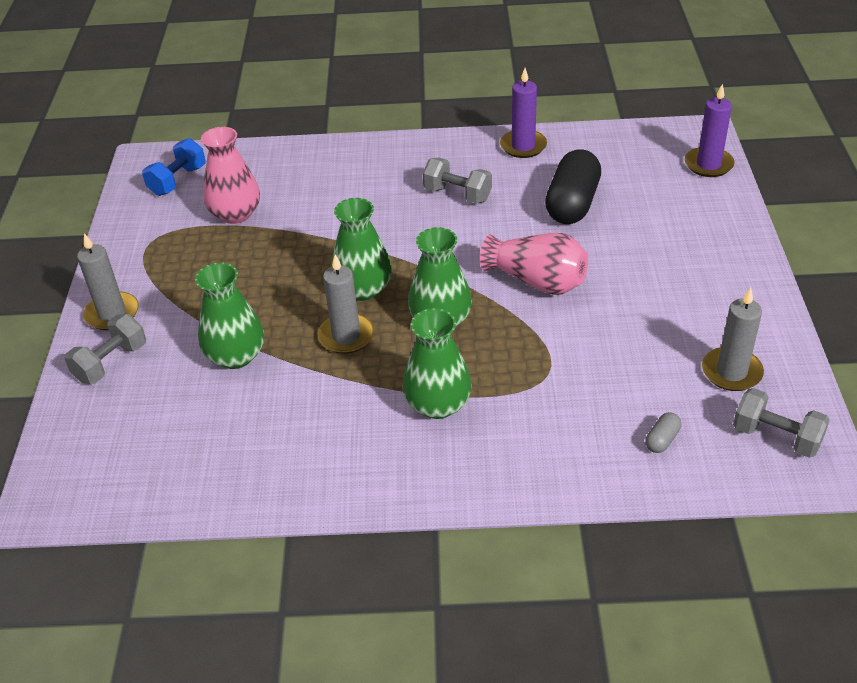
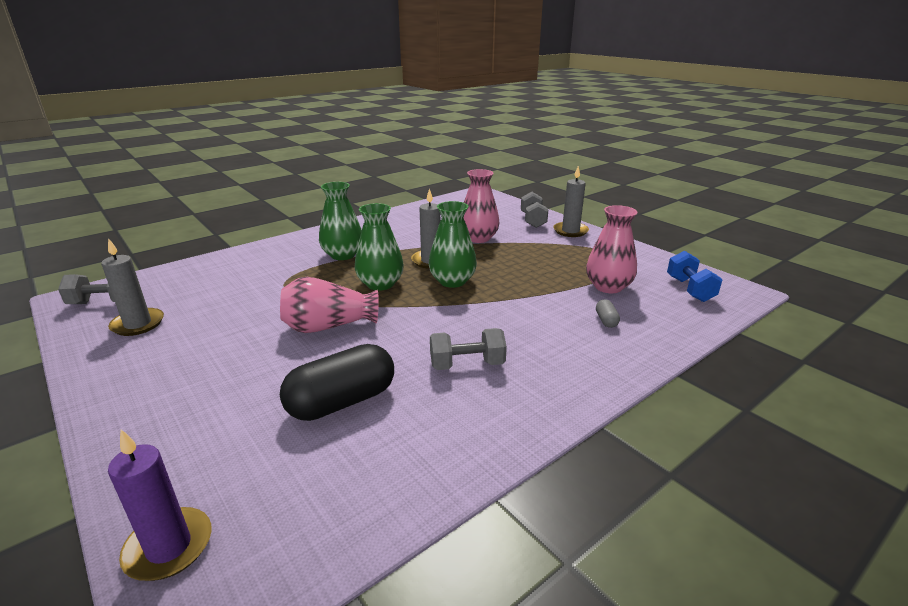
camera: 140 degrees right, 15 degrees down
(236, 356) = (478, 238): green vase -> pink vase
(523, 146) = (460, 452): purple candle -> none
(572, 204) = (342, 402): black capsule -> black capsule turned 75 degrees clockwise
(662, 440) = (190, 280): grey capsule -> grey capsule (606, 320)

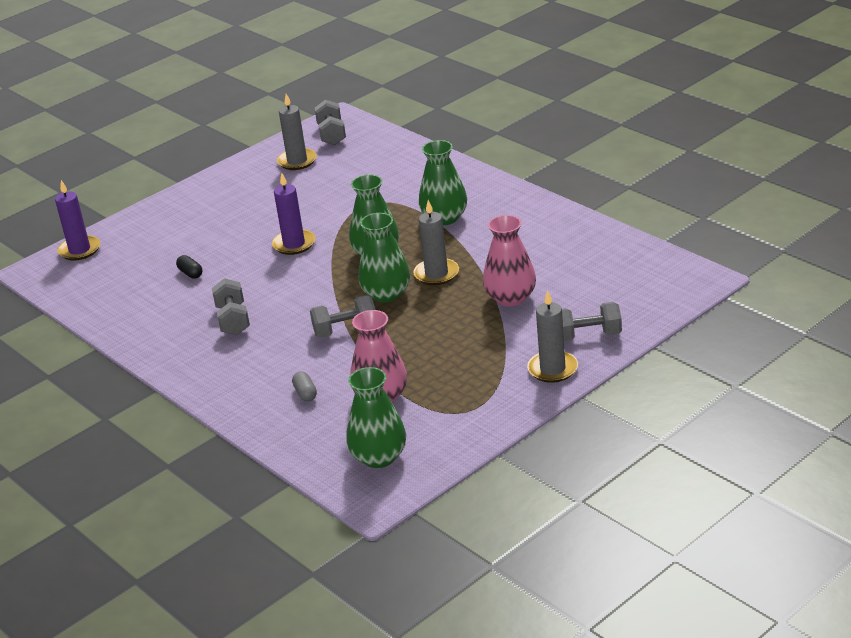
camera: 90 degrees right, 5 degrees up
(328, 326) = (294, 244): pink vase -> purple candle
(342, 402) = (190, 273): black capsule -> black capsule, size x0.42
(504, 300) = (345, 330): none -> grey dumbbell
(606, 320) = (305, 393): grey capsule -> grey capsule turned 75 degrees clockwise
(689, 289) = (379, 457): blue dumbbell -> green vase

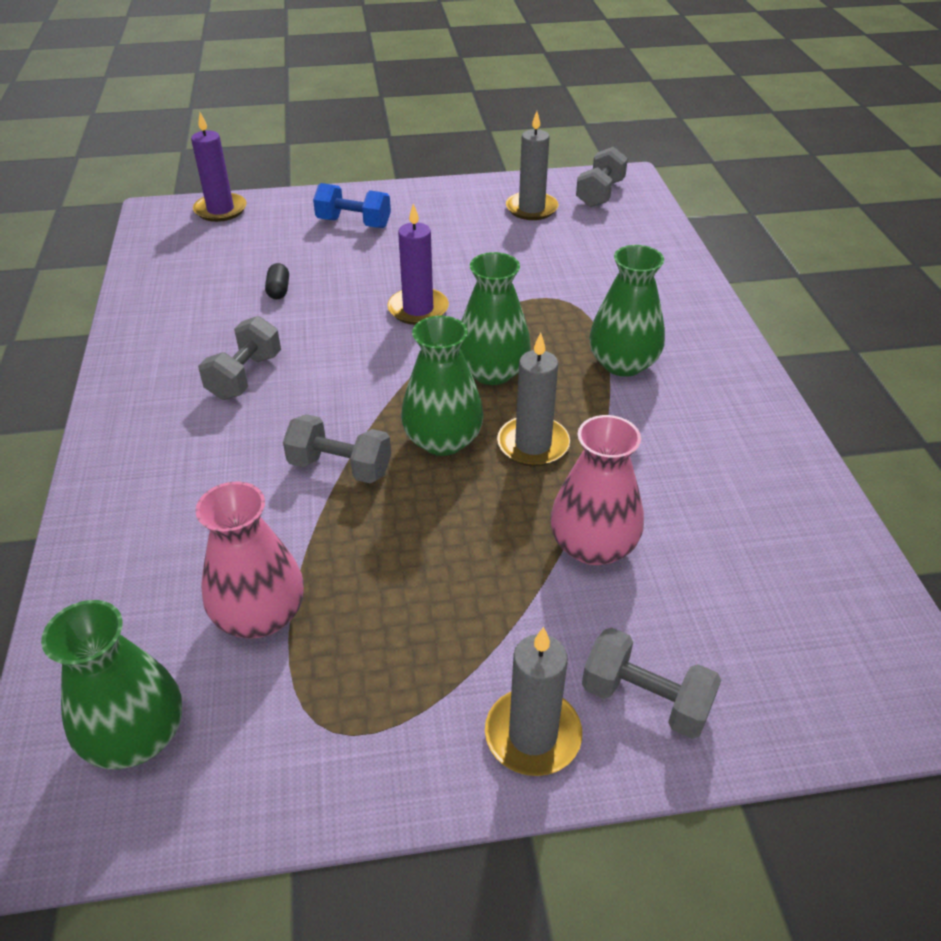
camera: 30 degrees right, 10 degrees up
(187, 218) = (354, 223): none -> blue dumbbell
(305, 393) = (188, 542): grey capsule -> none

